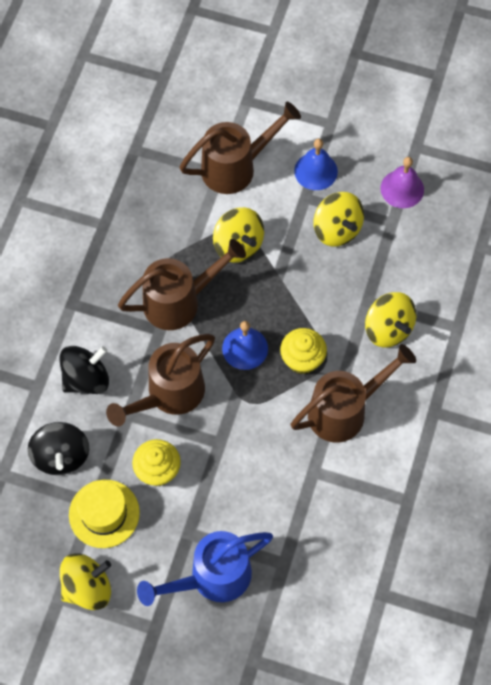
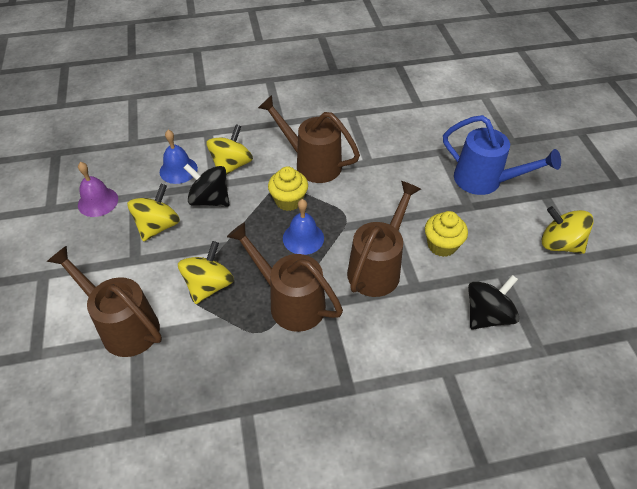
camera: 120 degrees left, 15 degrees down
(86, 378) = (409, 334): black spinning top -> black spinning top (210, 199)
(104, 513) = (502, 262): yellow hat -> none
(169, 394) = (377, 268): brown watering can -> brown watering can turned 75 degrees counterclockwise
(316, 171) = (103, 264): blue bell -> blue bell (178, 170)

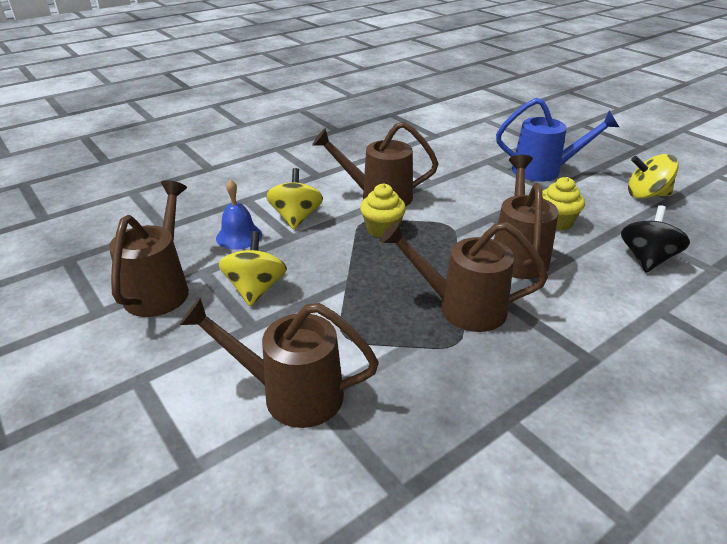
camera: 25 degrees left, 15 degrees down
(98, 202) = (160, 288): purple bell -> brown watering can
(209, 285) = (361, 322): yellow spinning top -> none
(210, 199) = (297, 250): black spinning top -> none
(303, 238) = (424, 253): blue bell -> none

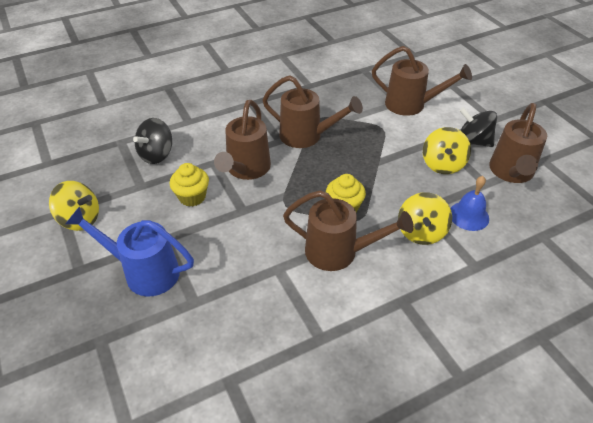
camera: 170 degrees left, 10 degrees up
(197, 330) = (473, 141): none -> black spinning top

